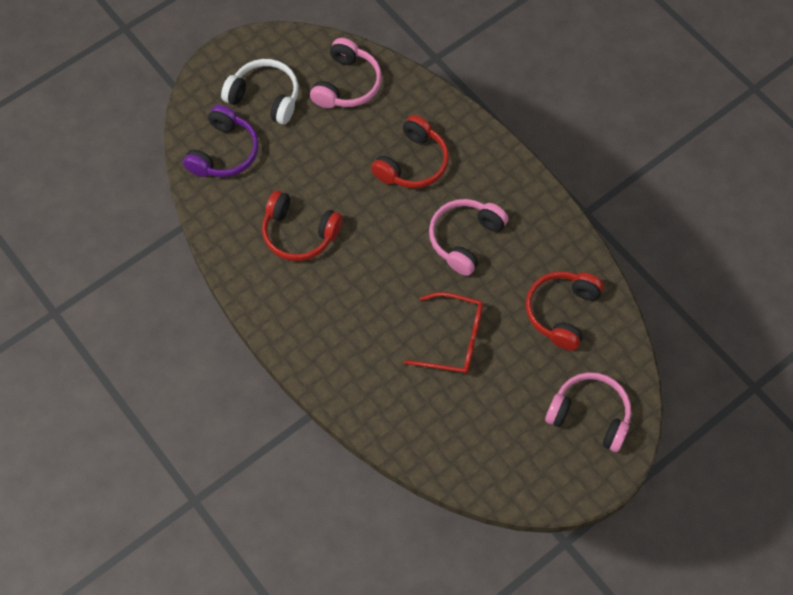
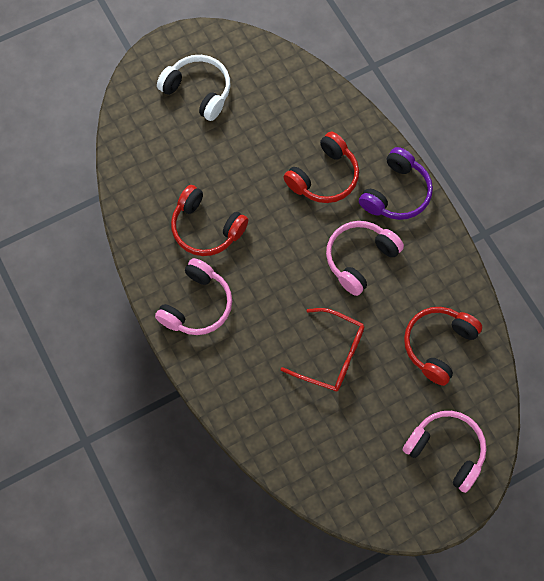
camera: 10 degrees right, 5 degrees up
(224, 152) = (151, 138): purple headphones -> purple headphones (396, 193)
(347, 84) = (276, 90): pink headphones -> pink headphones (197, 305)

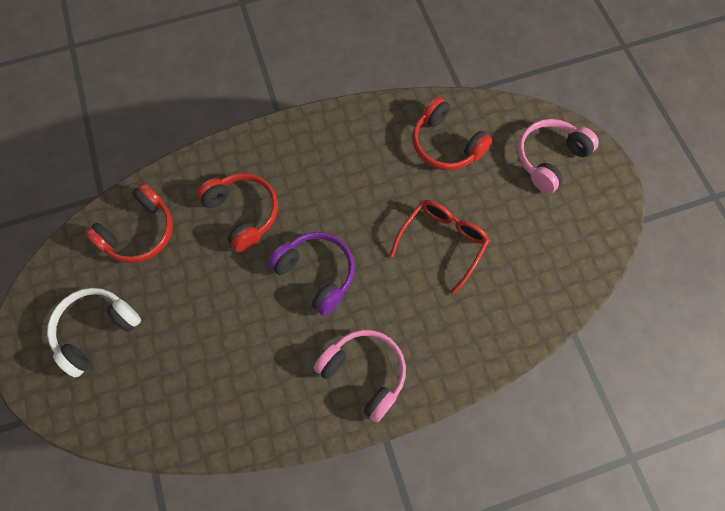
camera: 80 degrees left, 0 degrees up
(206, 228) = (273, 348): red headphones -> red headphones (140, 232)
(360, 259) = (343, 196): pink headphones -> none
(396, 193) = (279, 149): purple headphones -> purple headphones (316, 273)

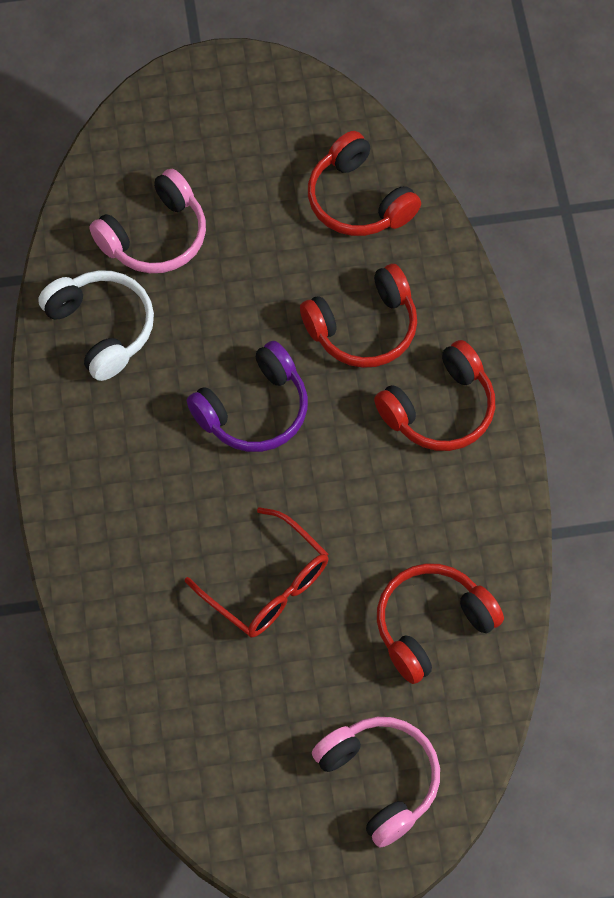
camera: 100 degrees right, 5 degrees down
(96, 330) = (230, 148): white headphones -> white headphones (102, 328)
(298, 159) = (440, 409): none -> red headphones
(364, 372) = (103, 449): pink headphones -> pink headphones (155, 236)

